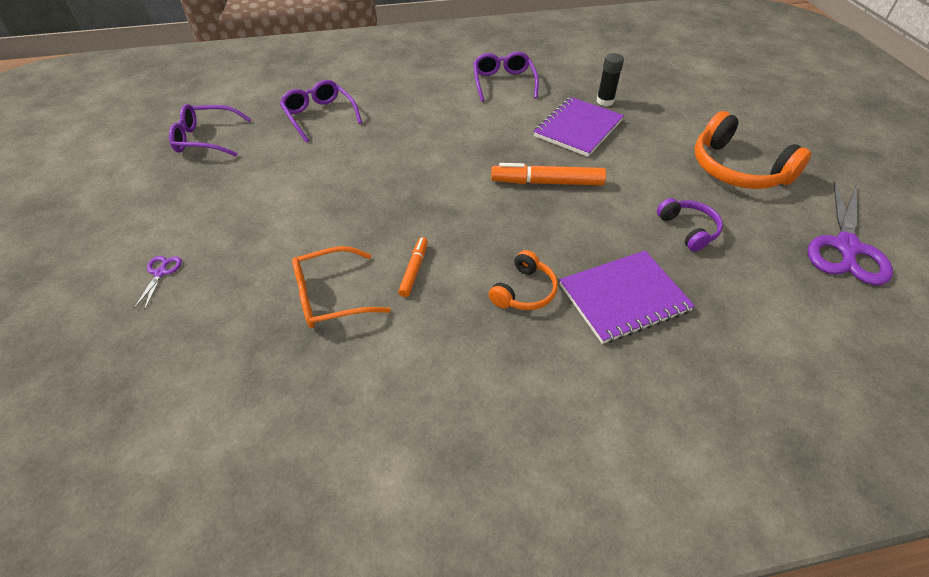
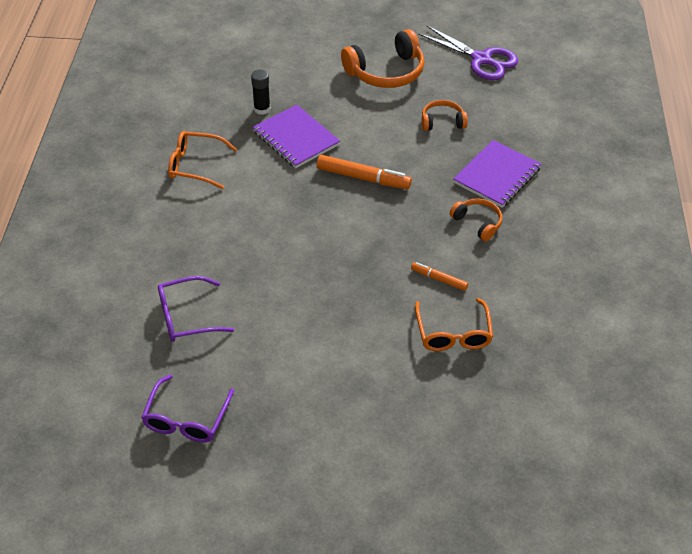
camera: 75 degrees left, 0 degrees up
(161, 273) = (392, 450): purple scissors -> none
(503, 82) = (195, 165): purple glasses -> orange glasses
(548, 182) = (362, 178): orange marker -> orange marker turned 90 degrees counterclockwise
(623, 298) = (497, 175): purple notebook -> purple notebook turned 45 degrees clockwise
(688, 229) = (442, 122): purple headphones -> orange headphones

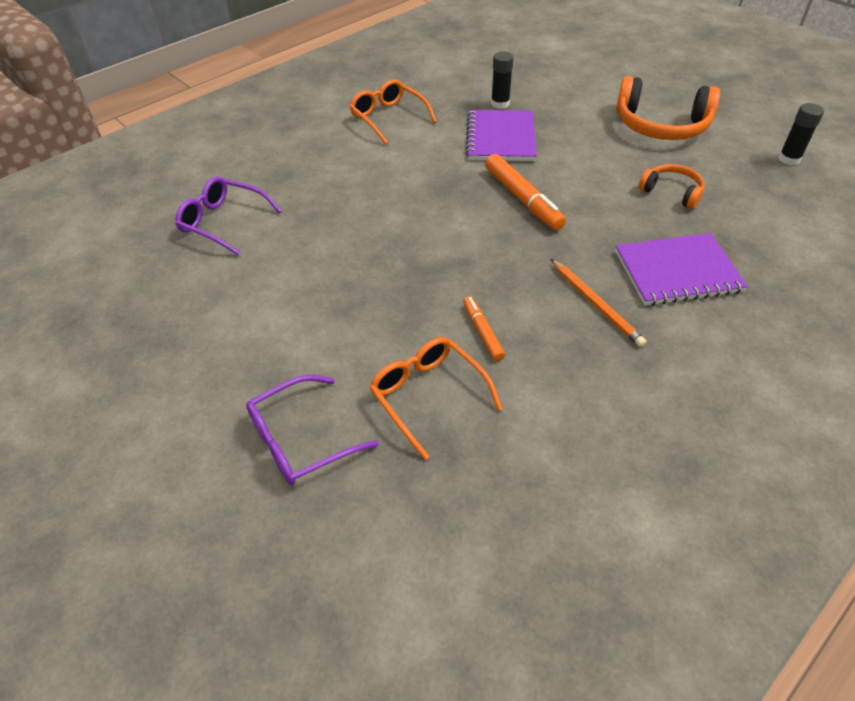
camera: 45 degrees right, 0 degrees up
(186, 419) = (108, 300): purple glasses -> purple glasses (300, 440)
(453, 333) = (428, 396): orange glasses -> orange glasses turned 105 degrees clockwise
(477, 223) = (596, 304): orange headphones -> orange pencil
(481, 59) = (789, 159): purple scissors -> black glue stick

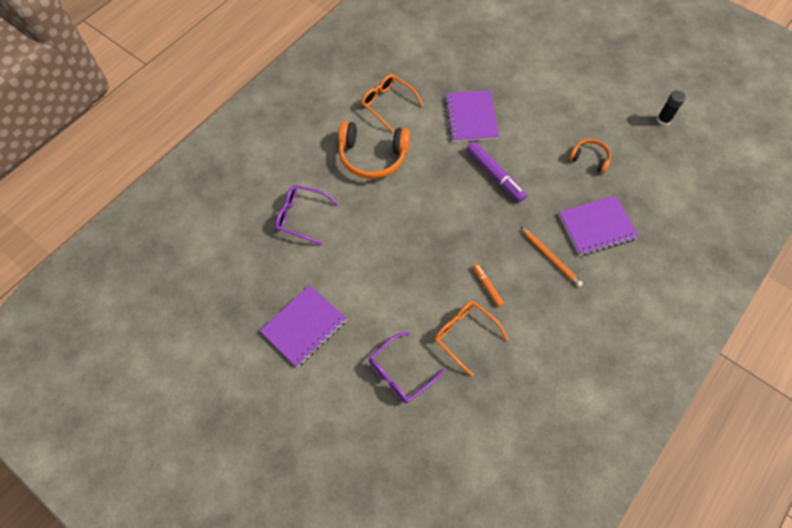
camera: 10 degrees left, 15 degrees up
(168, 355) = (304, 326): none -> purple notebook
(500, 103) = (464, 81): black glue stick -> none
(522, 198) = (494, 174): orange marker -> purple marker
(661, 125) = (578, 94): orange headphones -> orange headphones (372, 156)

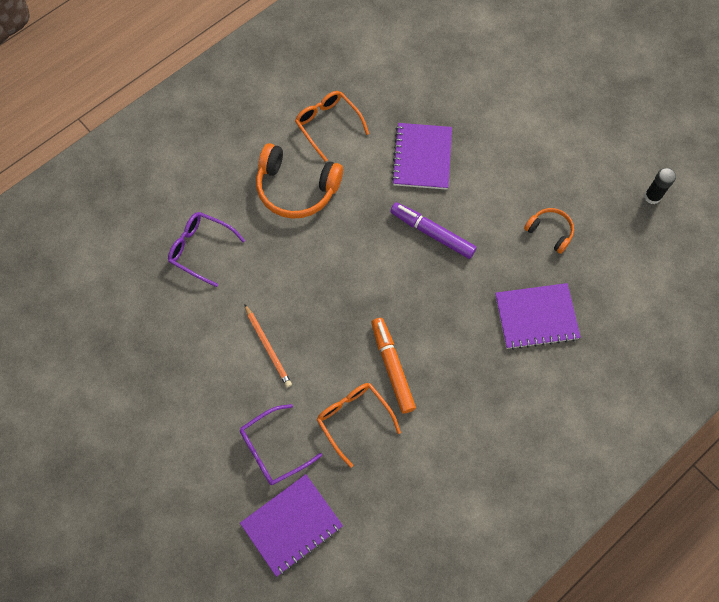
camera: 10 degrees right, 5 degrees up
(304, 326) = (179, 378): purple notebook -> purple notebook (291, 525)
(487, 287) = (392, 368): orange marker -> orange marker, size x1.75
(494, 174) = (433, 233): purple marker -> purple marker turned 150 degrees clockwise
(551, 258) = (473, 345): orange pencil -> orange pencil (268, 347)

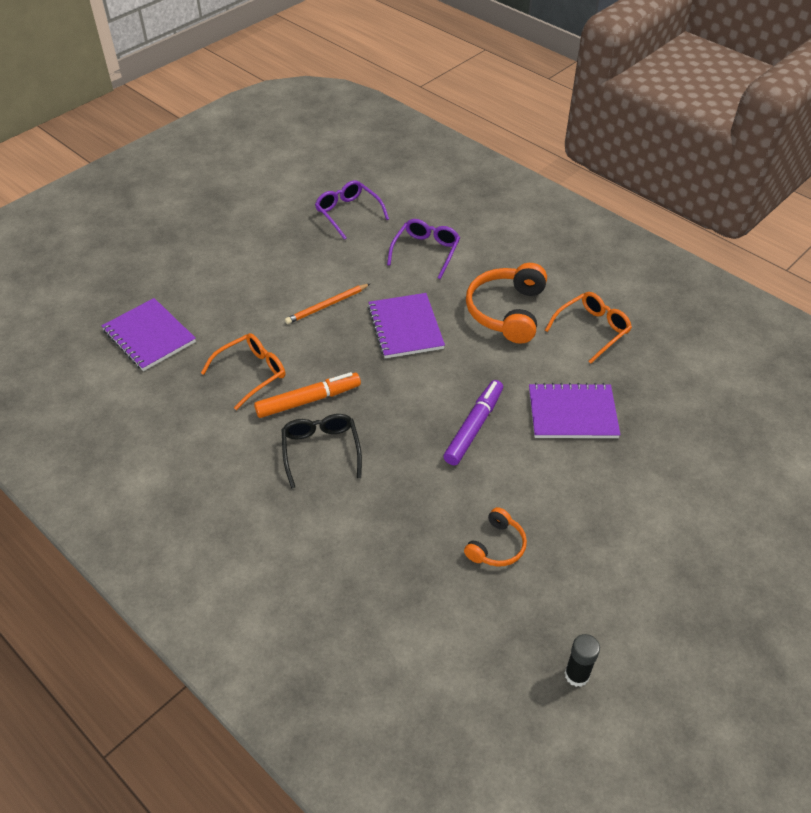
camera: 85 degrees right, 20 degrees down
(273, 449) = (223, 318): purple glasses -> purple glasses (348, 213)
(451, 357) = (321, 450): none -> black glasses
(536, 317) = (377, 532): purple notebook -> purple notebook (405, 327)

